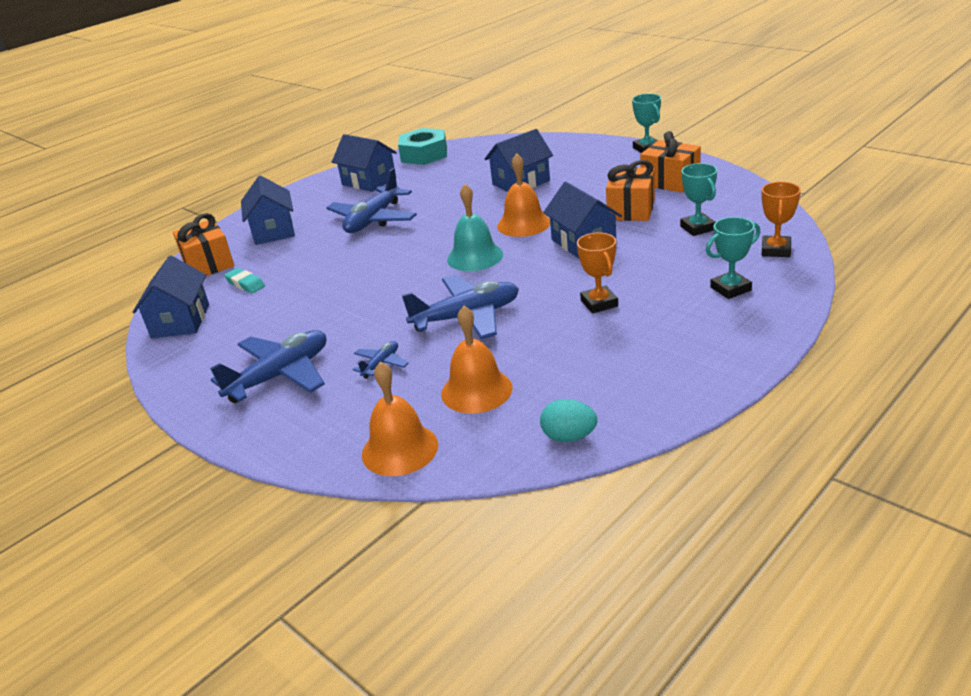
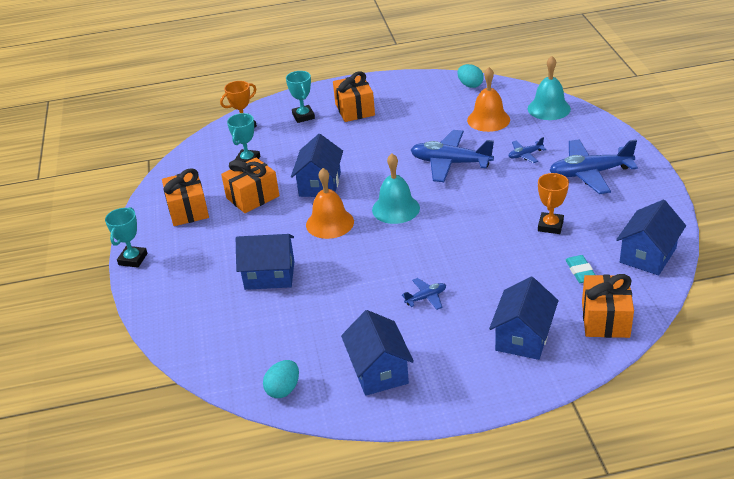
camera: 145 degrees left, 5 degrees up
(373, 220) = (426, 297): blue plane -> blue plane, size x0.47
(400, 449) = (549, 108): orange bell -> turquoise bell
(424, 154) = (283, 389): turquoise nut -> turquoise egg
(599, 303) = (373, 138): orange trophy -> orange trophy (550, 226)
(681, 324) = (354, 110): none -> orange gift
(730, 289) = (303, 116): turquoise trophy -> turquoise trophy turned 60 degrees clockwise

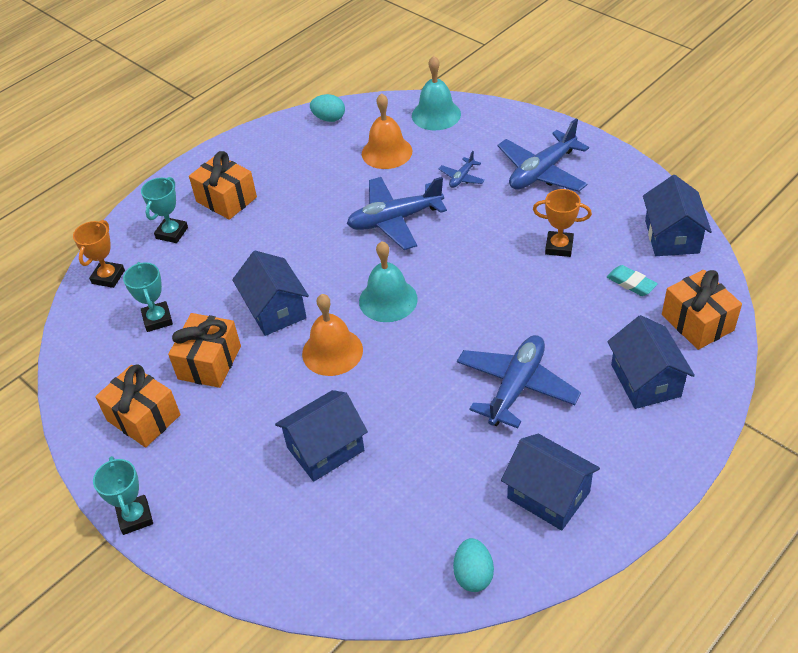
camera: 35 degrees left, 10 degrees up
(303, 116) = (172, 233): turquoise trophy -> turquoise trophy turned 75 degrees clockwise
(426, 297) = (516, 387): blue plane -> blue plane, size x2.12
(550, 226) = (559, 247): orange trophy -> orange trophy turned 60 degrees counterclockwise

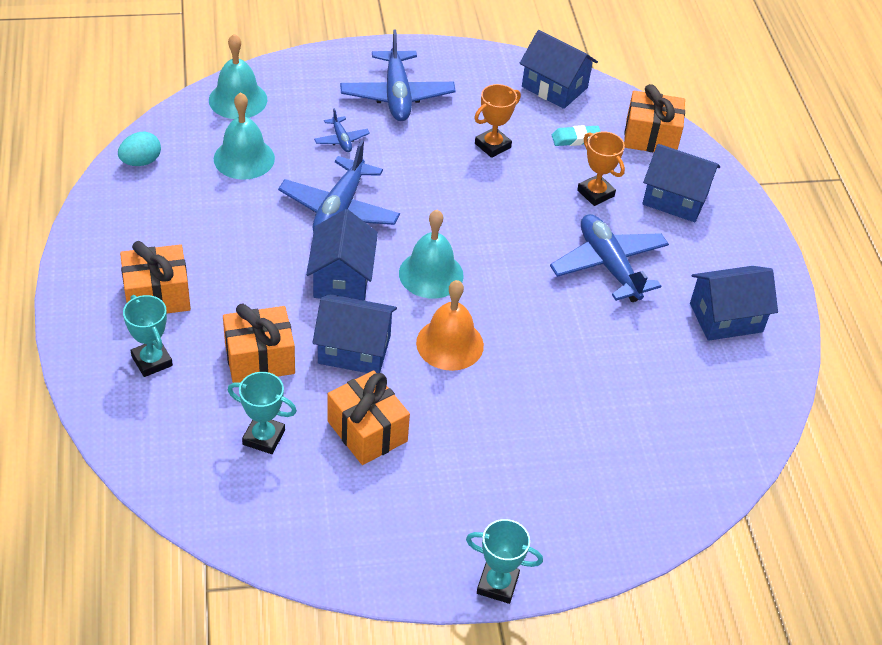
camera: 60 degrees left, 0 degrees up
(108, 277) = (153, 443): orange trophy -> orange trophy (595, 193)
(144, 418) = (383, 516): orange gift -> orange gift (259, 358)
(325, 449) = (553, 413): blue house -> blue house (342, 278)
(387, 152) = (244, 158): orange bell -> turquoise bell
(473, 574) = (757, 403): turquoise egg -> none

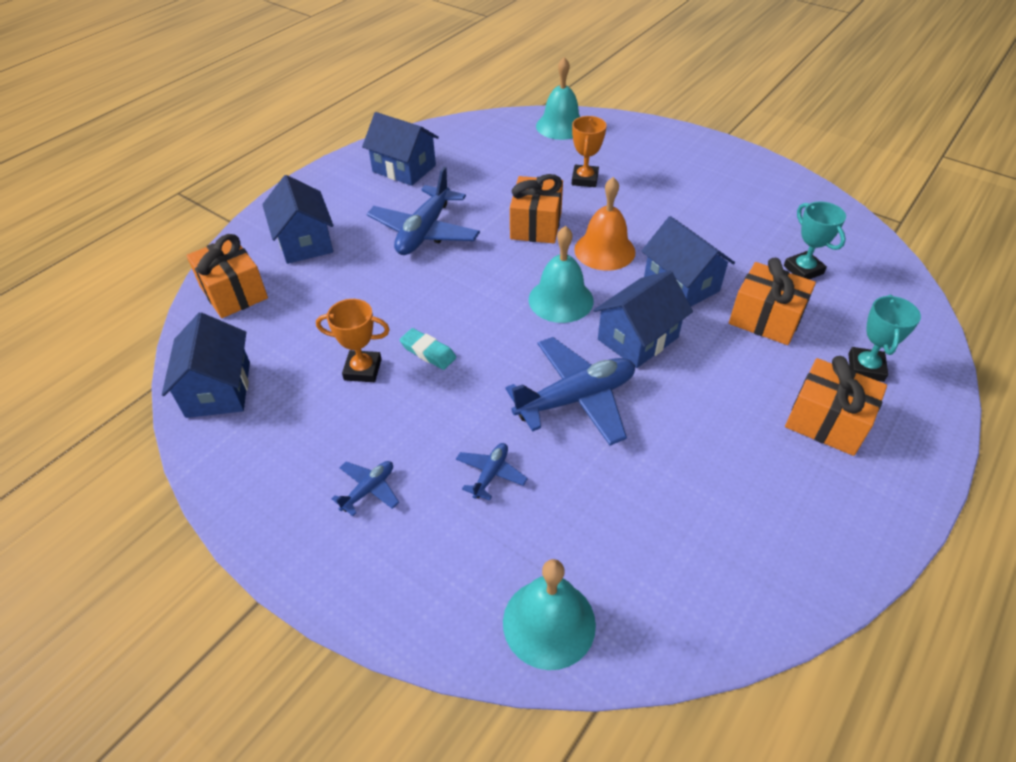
camera: 130 degrees left, 0 degrees up
(141, 162) = (747, 605): turquoise egg -> none
(244, 158) = (618, 523): turquoise bell -> turquoise bell (560, 126)
(367, 431) = (721, 236): orange gift -> orange gift (536, 225)
(397, 95) = (369, 490): blue plane -> blue plane, size x0.47
(497, 584) = (714, 142): turquoise trophy -> none
(576, 139) = (289, 329): turquoise eraser -> turquoise eraser (428, 352)
(595, 193) = (350, 280): orange trophy -> orange trophy (585, 179)

